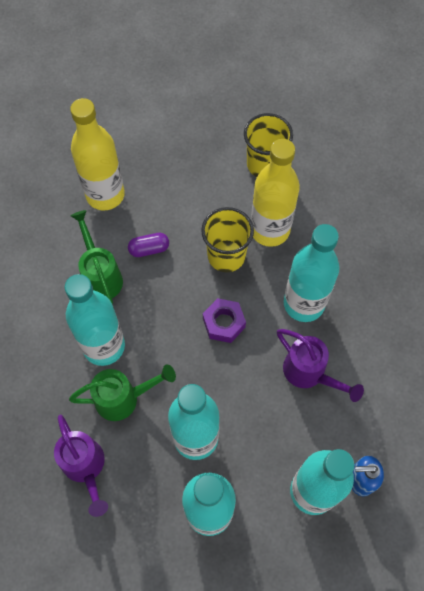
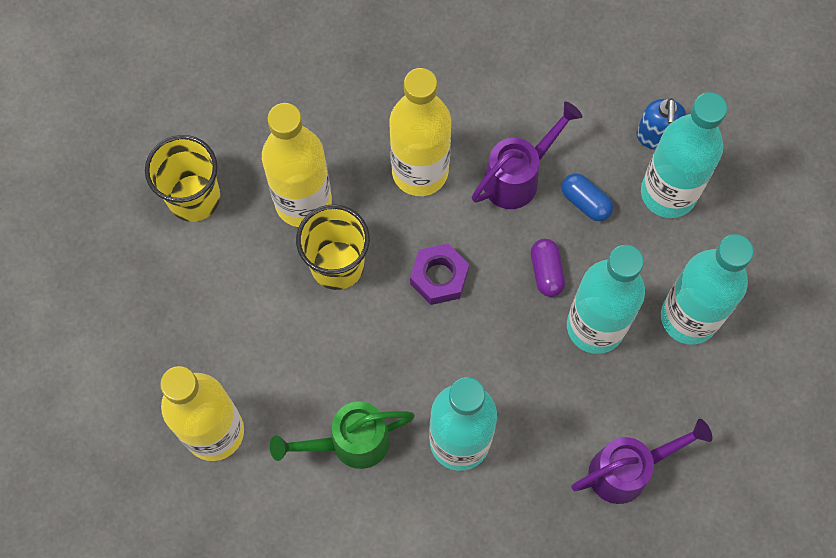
camera: 85 degrees left, 5 degrees up
(123, 398) = (537, 417): green watering can -> none
(149, 249) = (314, 371): purple capsule -> purple capsule (546, 272)
(296, 425) = (585, 202): none -> blue capsule
(304, 303) = (420, 171): turquoise bottle -> yellow bottle

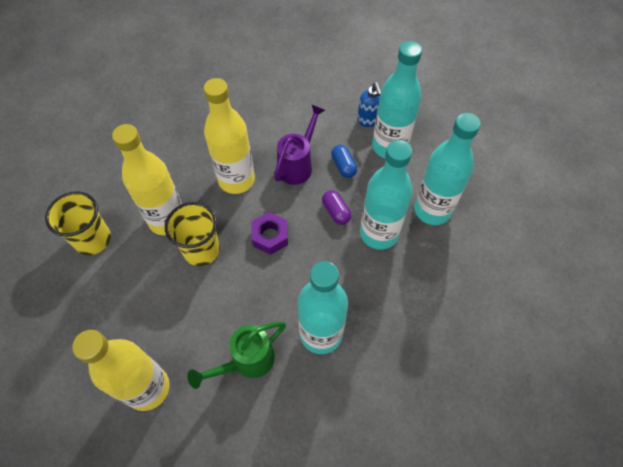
camera: 20 degrees left, 10 degrees down
(585, 202) = (343, 166): blue capsule -> blue capsule turned 45 degrees clockwise
(627, 470) = (436, 314): purple watering can -> none

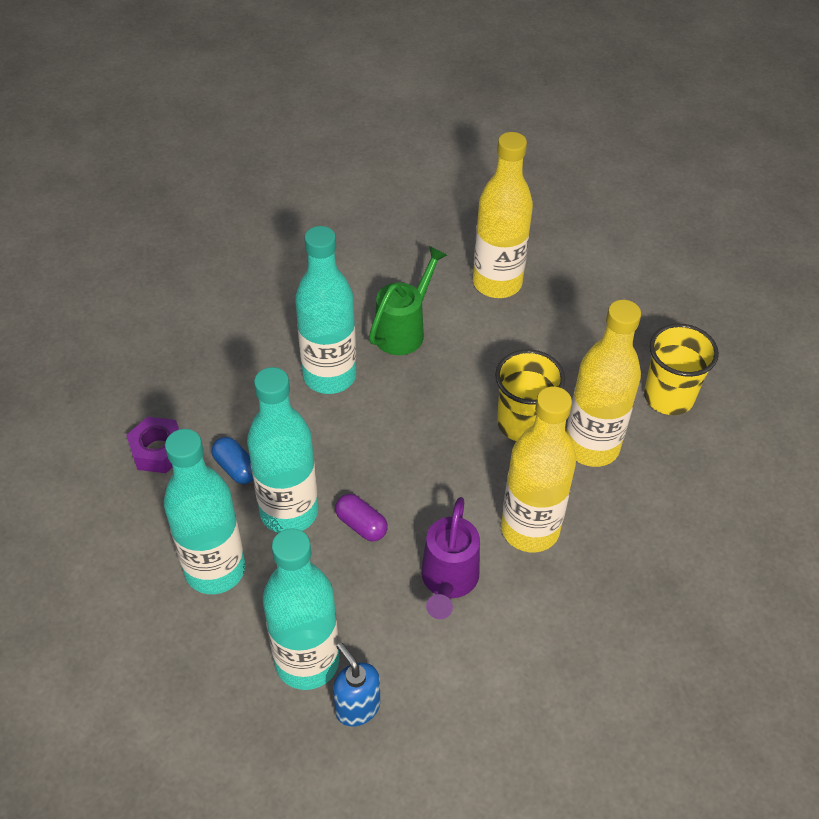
camera: 160 degrees right, 10 degrees down
(270, 236) = (441, 465): purple nut -> purple nut (158, 451)
(343, 166) = (374, 602): blue capsule -> blue capsule (236, 468)

